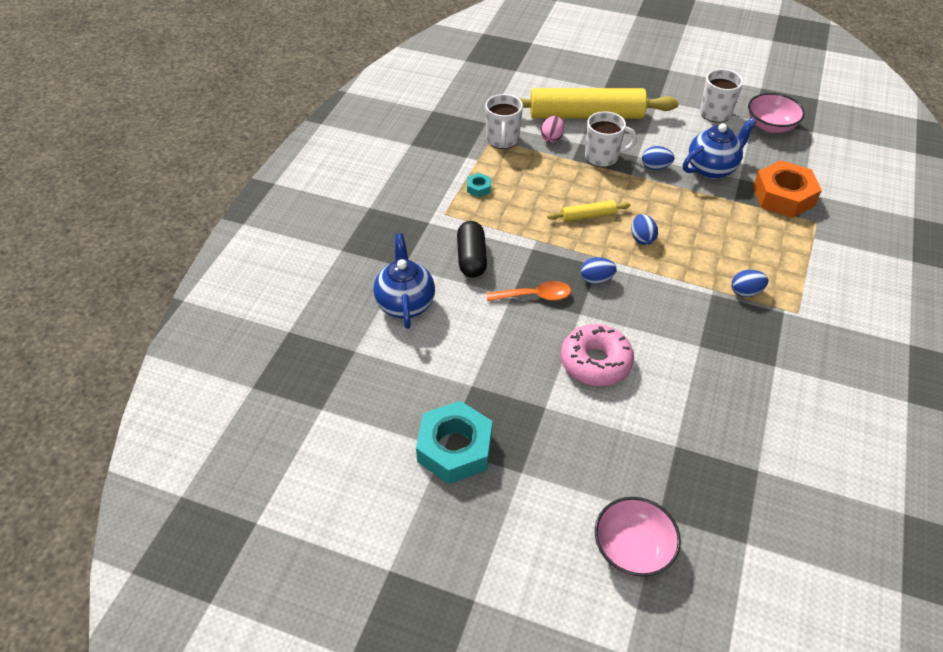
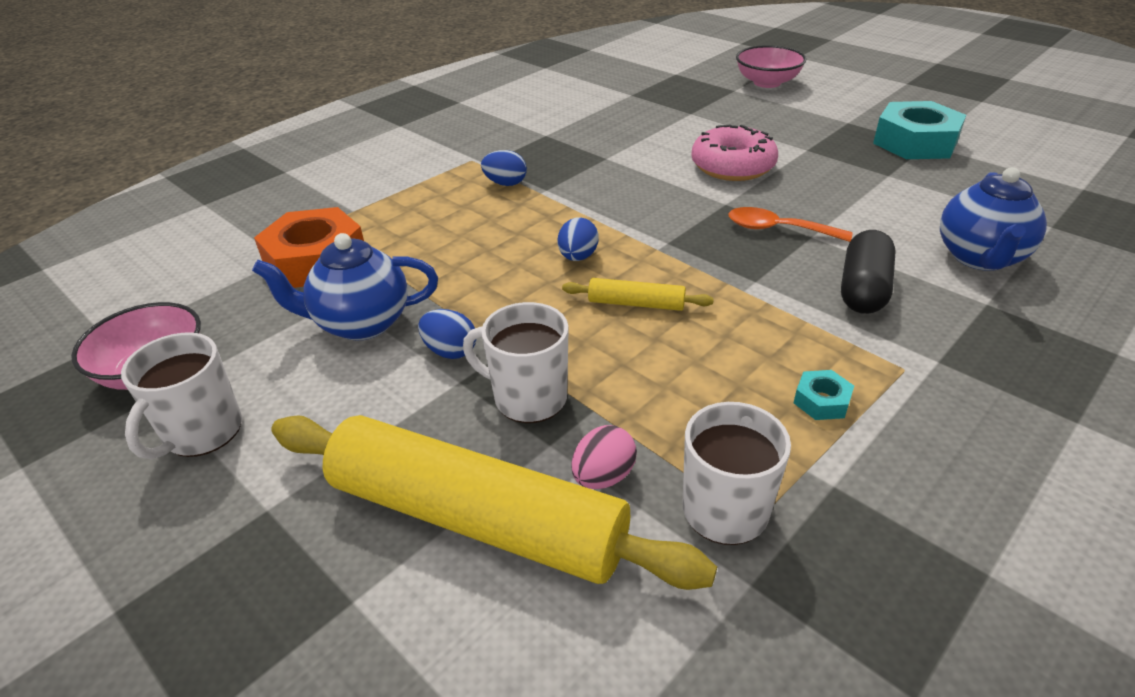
camera: 155 degrees left, 10 degrees down
(596, 279) = (681, 228): blue egg -> none

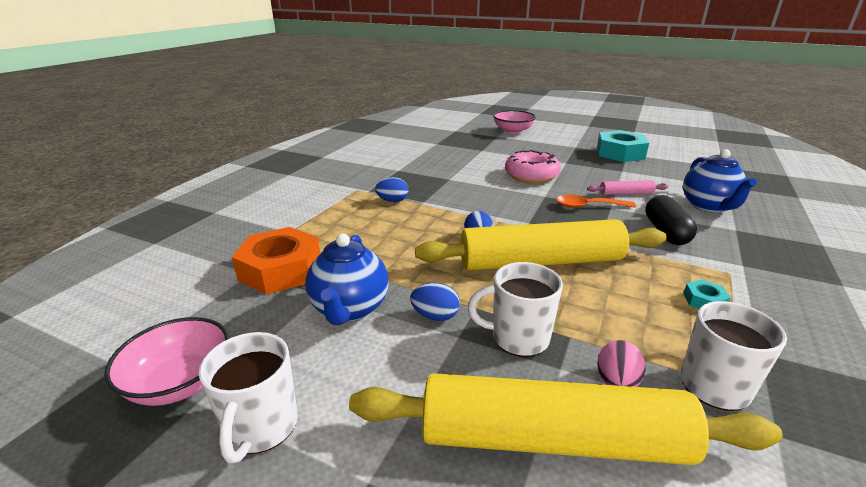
camera: 20 degrees left, 10 degrees down
(361, 323) = (350, 309): blue teapot -> blue teapot turned 60 degrees counterclockwise
(636, 303) = (540, 261): yellow rolling pin -> yellow rolling pin, size x2.35
(858, 216) = (626, 193): none -> pink rolling pin

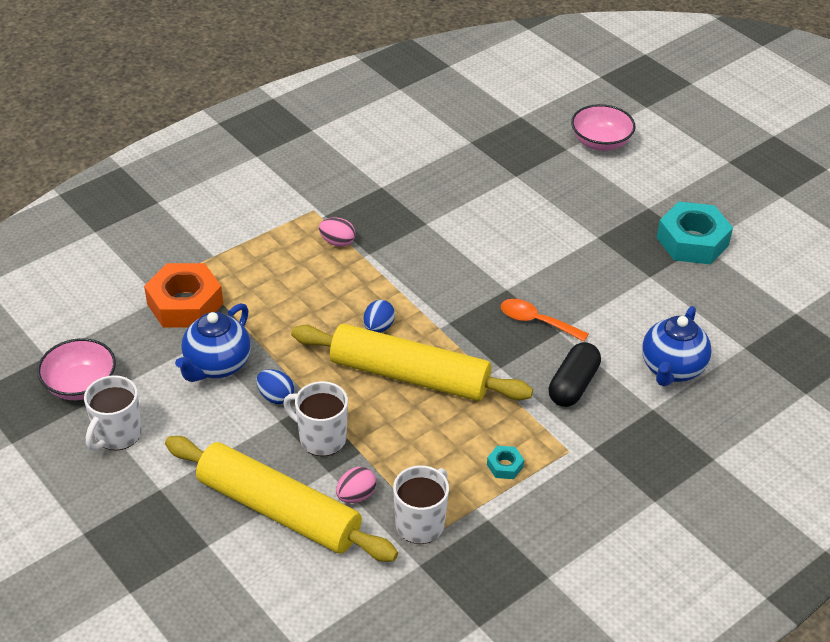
camera: 25 degrees right, 15 degrees up
(392, 201) = (337, 242): blue egg -> pink egg
(531, 175) = (527, 248): pink donut -> none
(626, 193) = (604, 317): pink rolling pin -> none

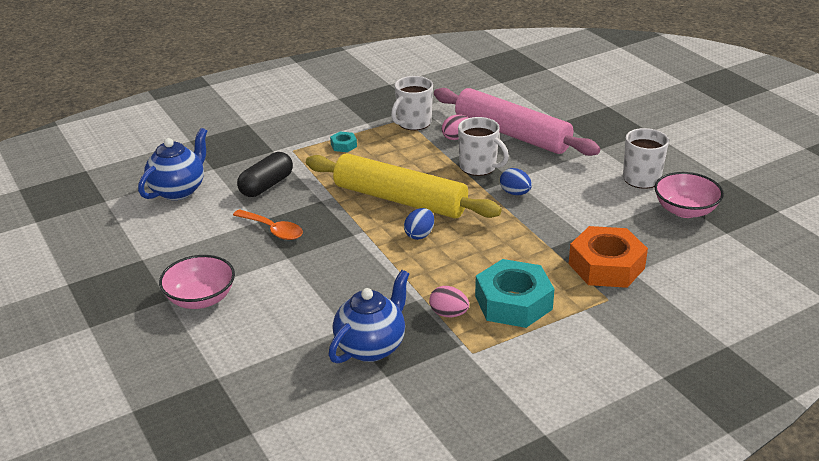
camera: 170 degrees left, 10 degrees down
(217, 366) = (567, 216): blue teapot -> blue teapot (371, 347)
(279, 510) = (512, 134): yellow rolling pin -> pink rolling pin
(600, 142) = (82, 417): pink bowl -> pink bowl (200, 299)
(692, 241) = (73, 288): turquoise nut -> turquoise nut (513, 302)

